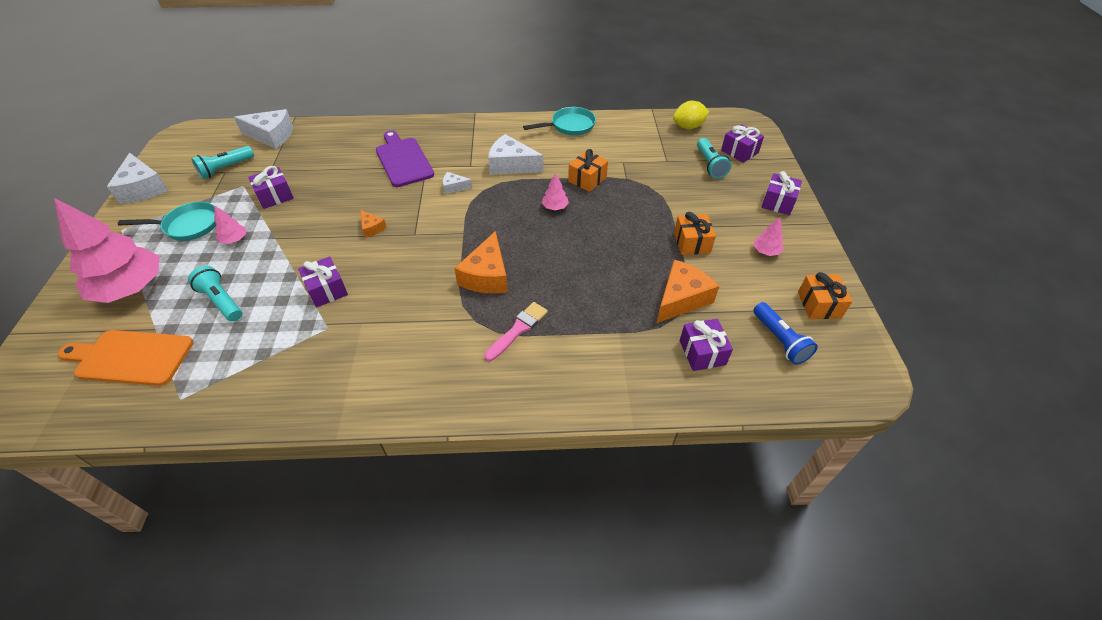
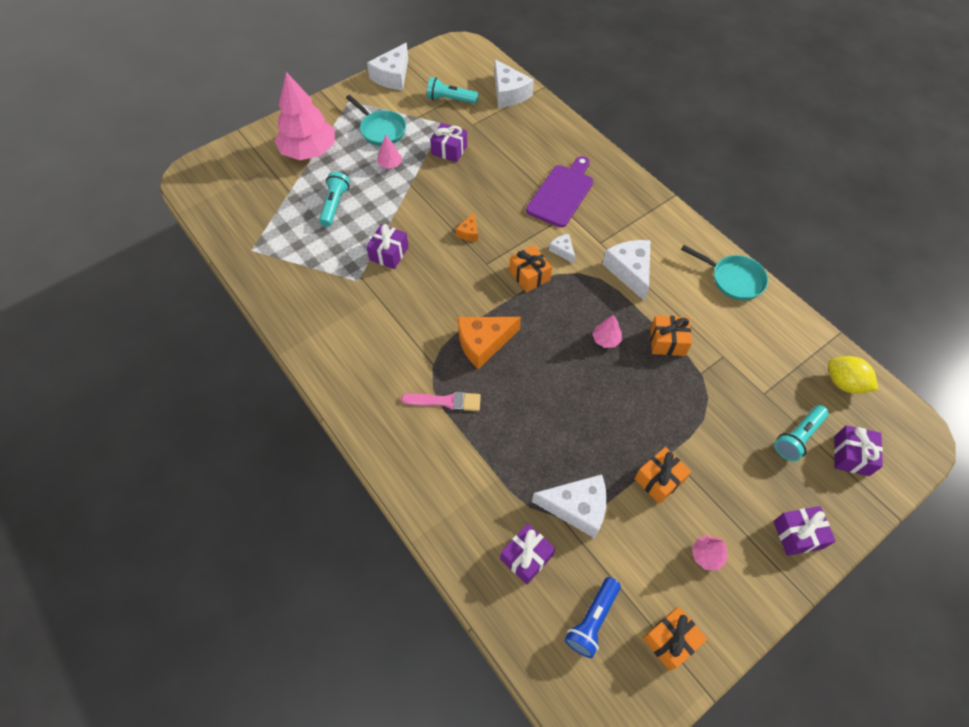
camera: 55 degrees right, 10 degrees up
(130, 357) = (261, 199): orange cutting board -> none
(455, 216) = (529, 275): none -> orange gift
(681, 299) = (577, 507): orange cheese -> white cheese

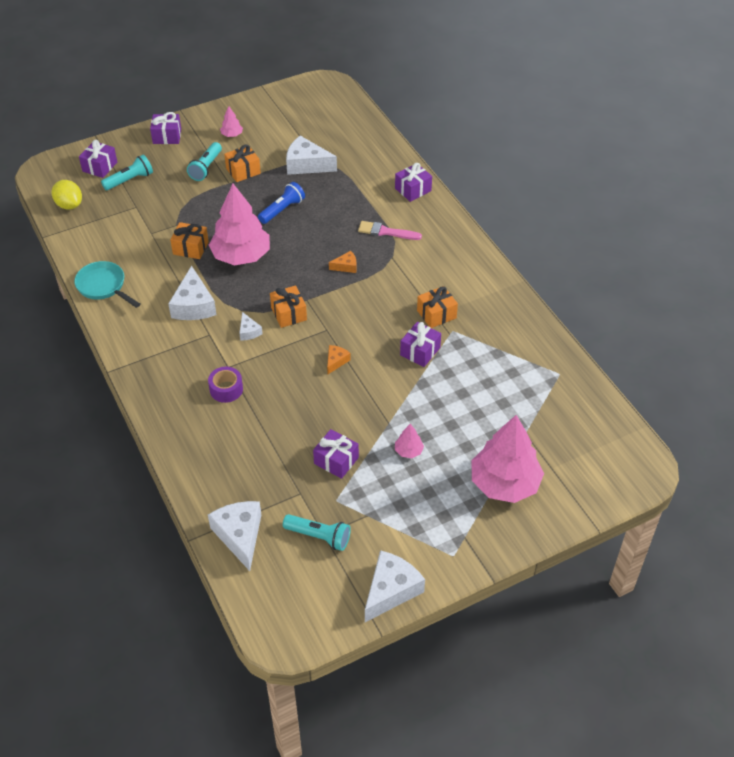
camera: 170 degrees left, 10 degrees down
(334, 205) = (474, 410): turquoise flashlight -> turquoise flashlight (206, 168)
(381, 130) = (415, 501): turquoise pan -> none
(483, 343) = (346, 266): orange cheese -> orange cheese, size x0.51
(526, 557) = (349, 147): purple gift -> purple gift (413, 189)
(562, 193) = (226, 389): purple cutting board -> purple tape
(592, 620) = (317, 118): blue flashlight -> blue flashlight (282, 210)
(606, 339) = (241, 256): pink tree -> pink tree, size x2.40
(670, 640) = (274, 106): orange gift -> orange gift (436, 314)

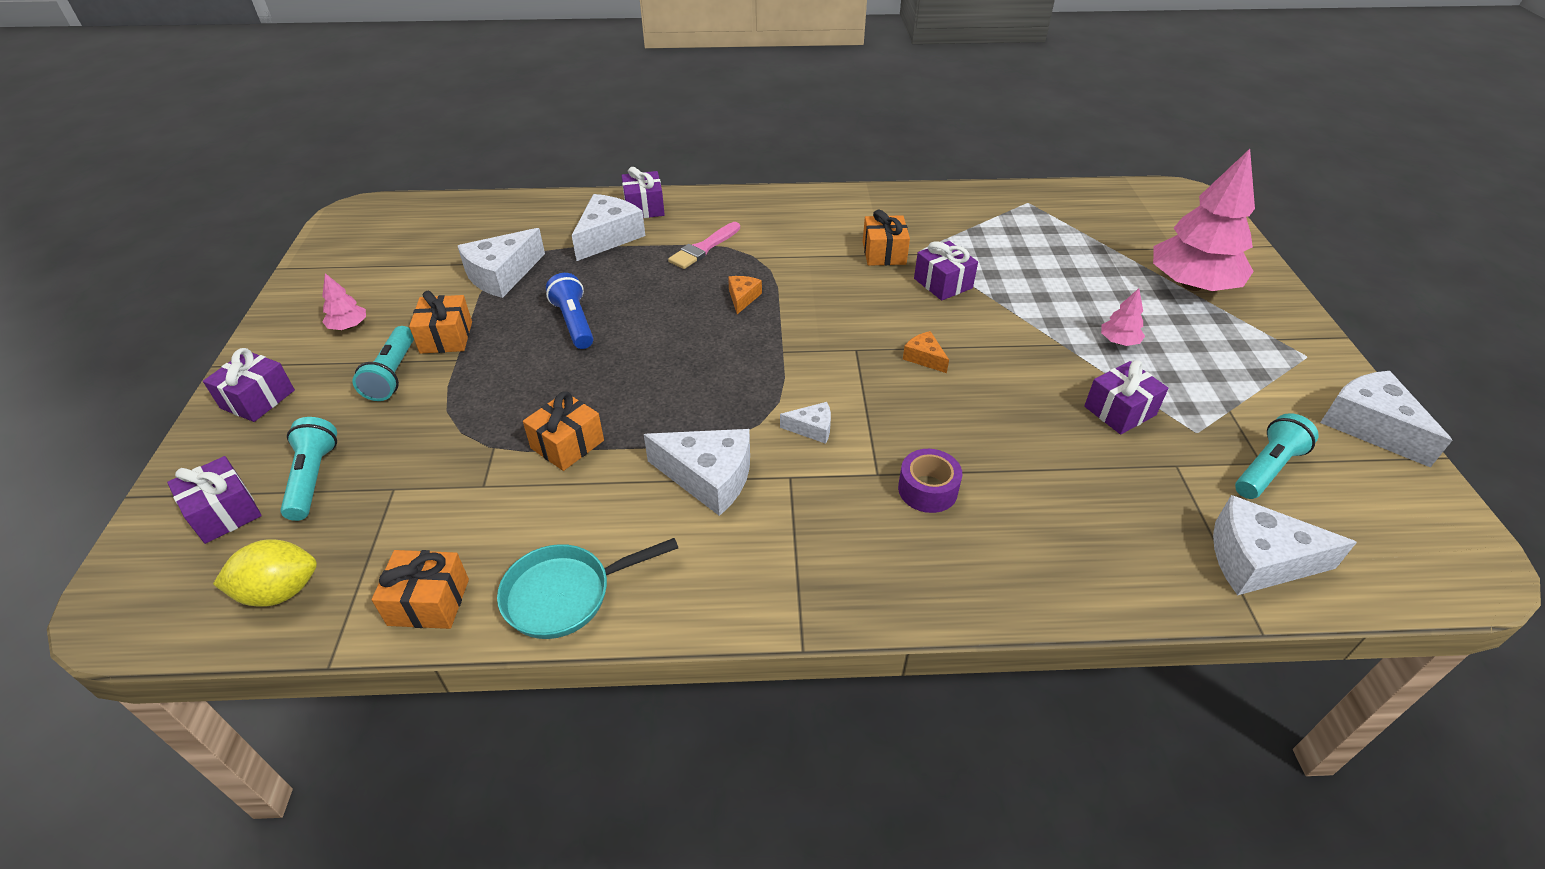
camera: 65 degrees left, 5 degrees down
(206, 168) = (393, 374): turquoise flashlight -> turquoise flashlight turned 45 degrees clockwise
(241, 256) = (637, 391): pink tree -> none
(288, 314) = (800, 376): orange gift -> orange gift (429, 602)
(370, 188) = (608, 237): none -> white cheese

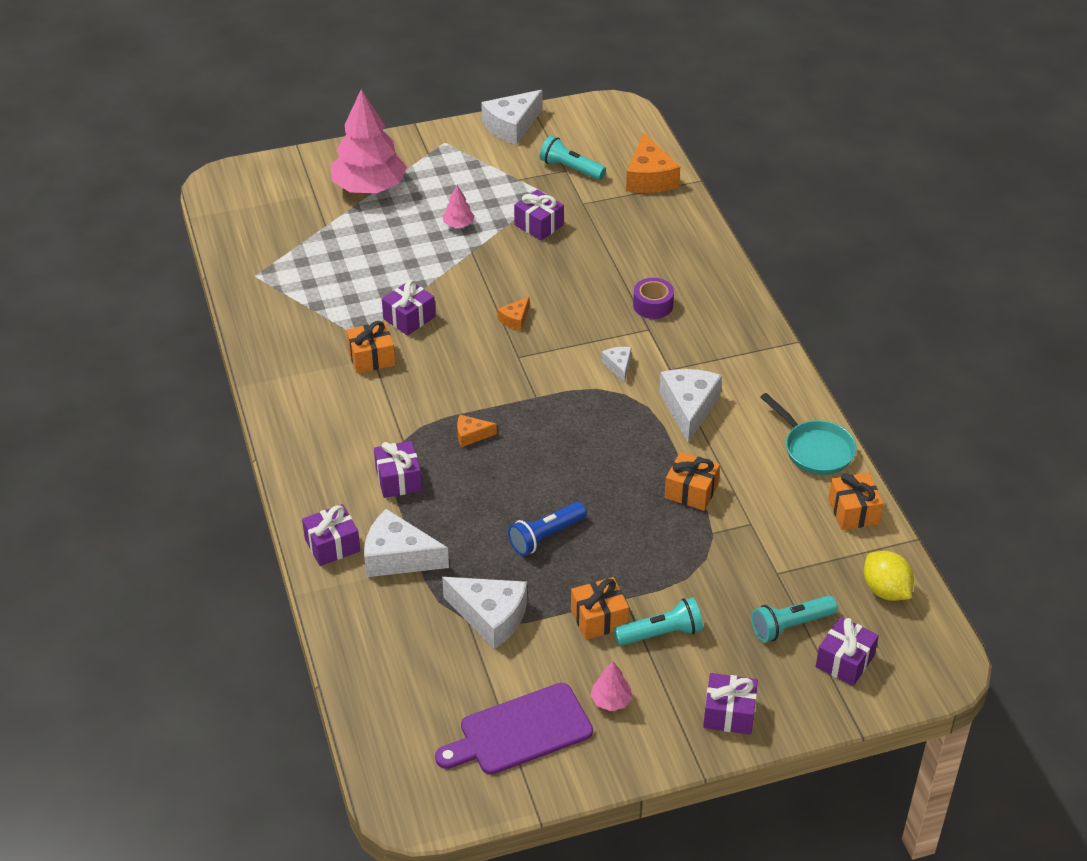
camera: 105 degrees left, 0 degrees up
(369, 271) = (520, 731): none -> purple cutting board
(703, 248) = (398, 479): pink brush -> purple gift
(1258, 560) = (649, 178): white cheese -> orange cheese

